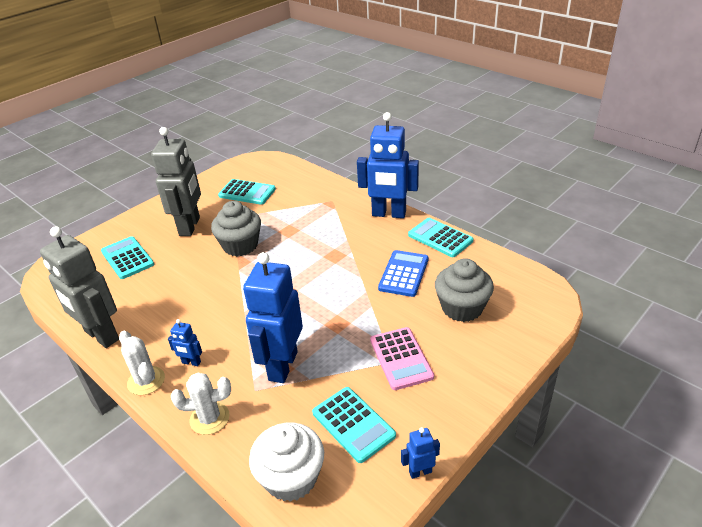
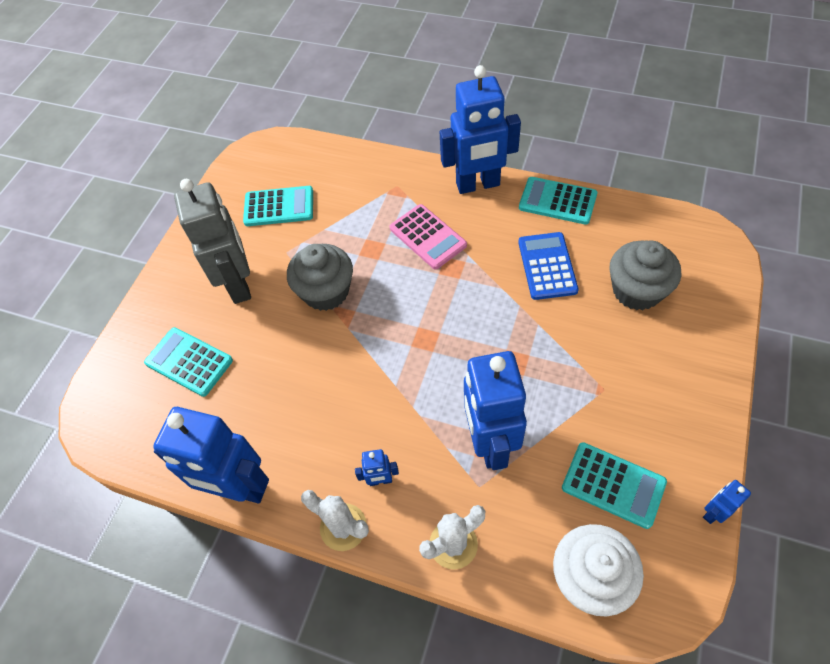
camera: 20 degrees left, 20 degrees up
(101, 336) = (239, 488): grey robot -> blue robot
(401, 358) = (612, 381): pink calculator -> pink calculator (428, 237)

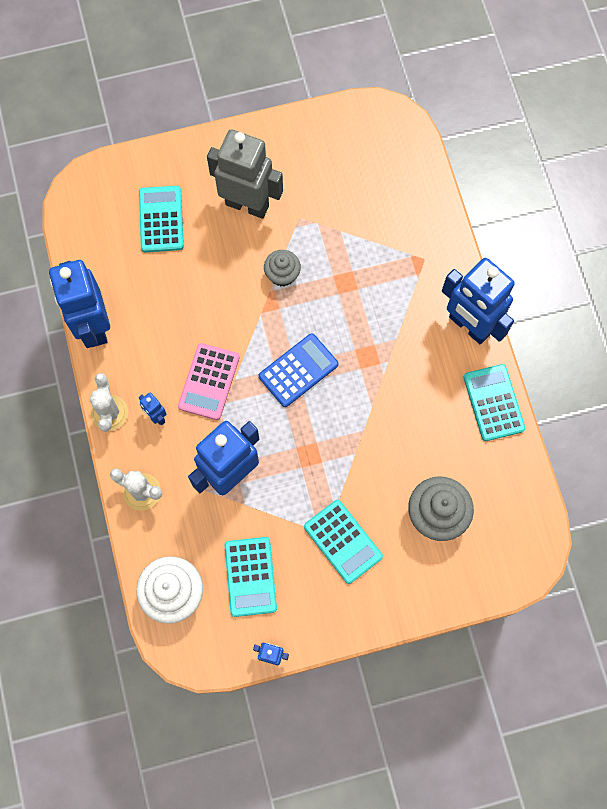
camera: 50 degrees right, 15 degrees up
(239, 284) = (247, 204): grey robot -> grey robot turned 105 degrees counterclockwise
(279, 207) = (339, 179): turquoise calculator -> turquoise calculator (343, 541)
(326, 292) = (282, 274): grey cupcake -> grey cupcake, size x0.61
(428, 237) = (385, 318): pink calculator -> pink calculator (209, 381)
(547, 266) = (416, 431): blue calculator -> blue calculator (298, 370)

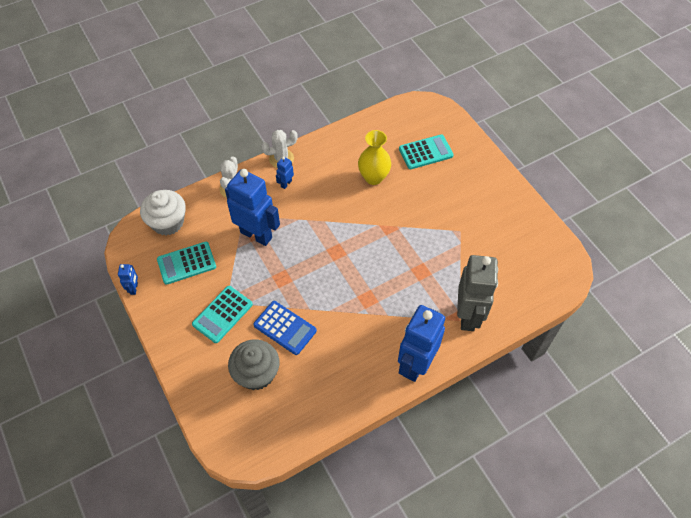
camera: 75 degrees right, 15 degrees down
(93, 326) = (337, 136): blue robot -> none
(182, 298) = (373, 177): none -> yellow vase
(209, 381) = (318, 206): pink calculator -> none
(247, 204) = (457, 197): grey robot -> grey robot (468, 316)
(282, 274) = (412, 231): grey cupcake -> none
(298, 370) = (343, 257): blue calculator -> blue calculator (285, 328)
(493, 403) = (357, 396): turquoise calculator -> none

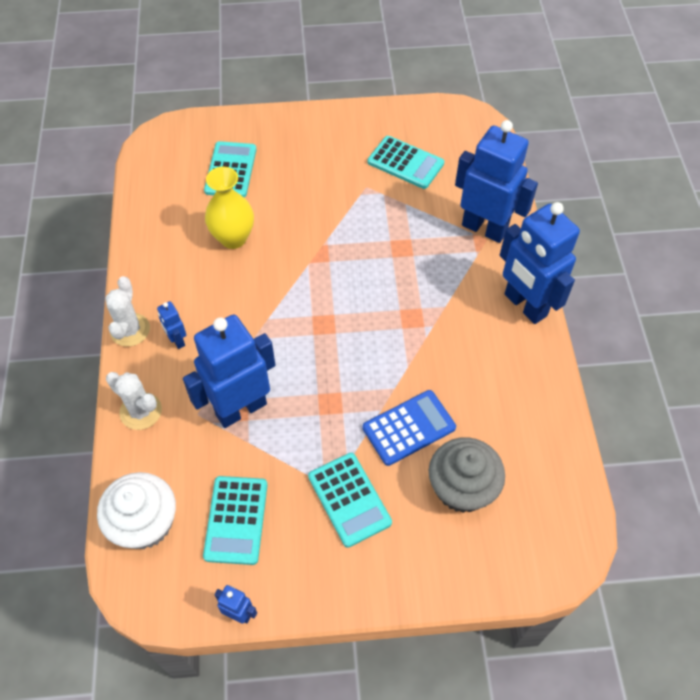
camera: 65 degrees left, 0 degrees up
(468, 316) = (484, 228): grey robot -> blue robot
(496, 245) = (405, 163): none -> turquoise calculator

